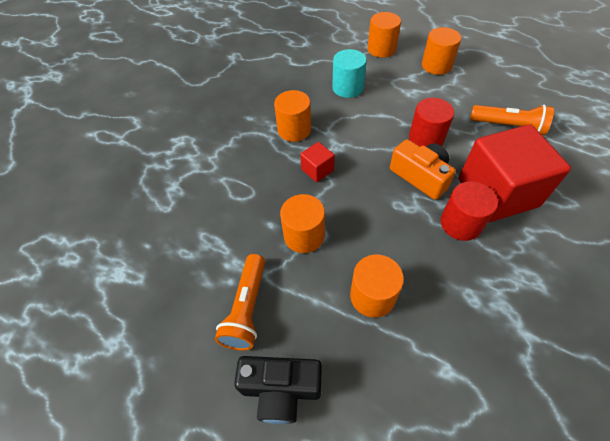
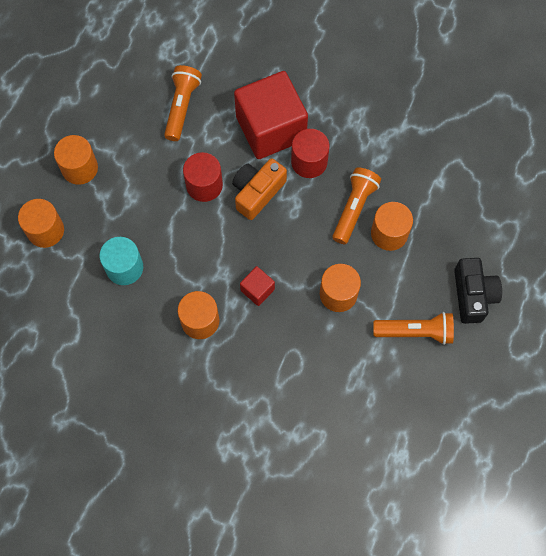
camera: 100 degrees left, 15 degrees up
(404, 262) = (354, 208): none -> orange flashlight

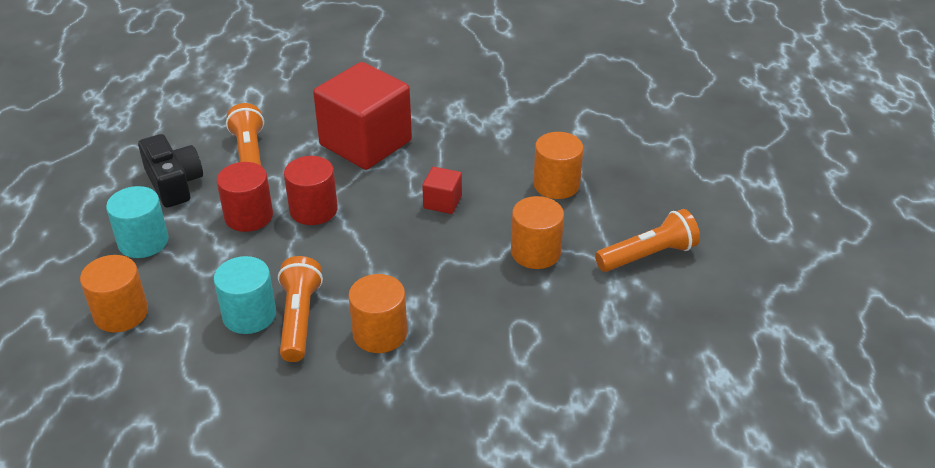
camera: 25 degrees left, 30 degrees down
(79, 168) = (143, 242): orange cylinder -> turquoise cylinder
(257, 192) = (382, 197): orange camera -> none
(257, 290) = (435, 280): red cube -> red cube (442, 202)
(309, 162) = (426, 156): red cylinder -> red cylinder (248, 216)
(354, 208) = (503, 177): orange flashlight -> orange flashlight (299, 319)
(473, 295) = (685, 204): black camera -> black camera (174, 183)

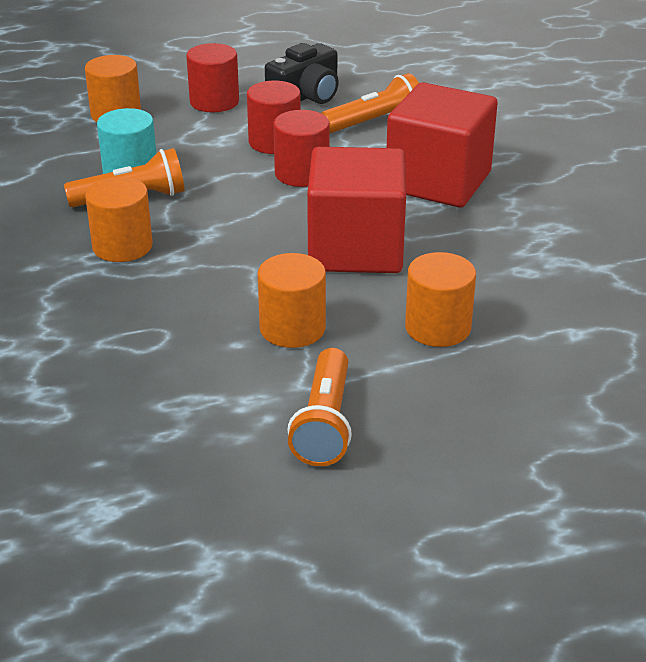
camera: 75 degrees right, 5 degrees down
(143, 242) = (214, 102): turquoise cylinder -> red cylinder
(442, 202) = (356, 249): red cube -> red cube, size x2.31
(648, 255) = (324, 423): orange flashlight -> orange flashlight turned 45 degrees clockwise

